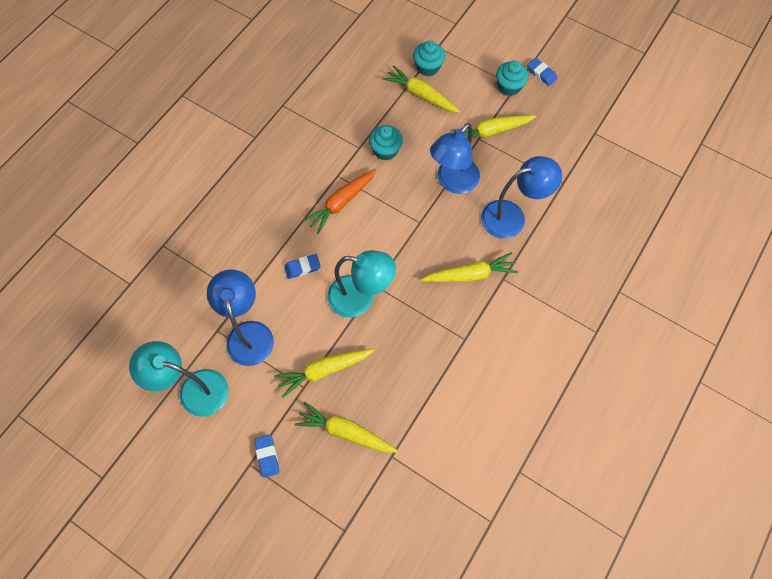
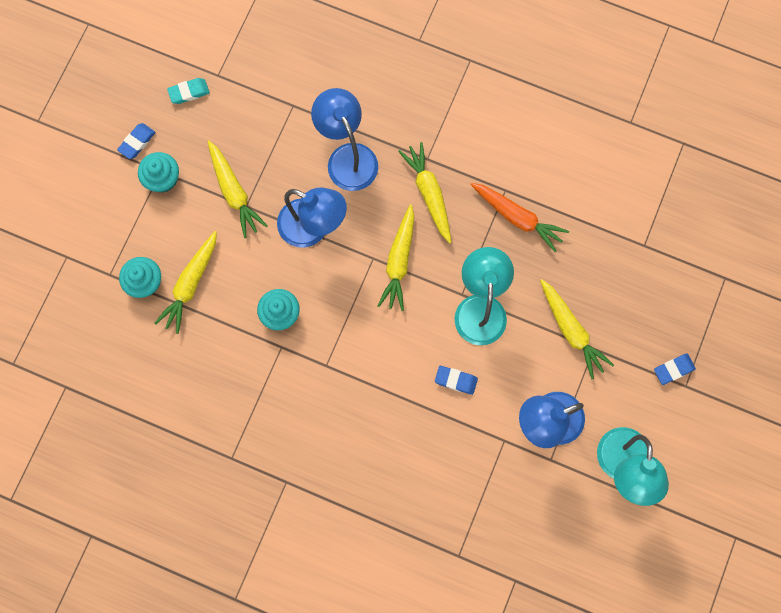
camera: 100 degrees left, 10 degrees up
(302, 267) = (456, 380): blue eraser -> blue eraser turned 45 degrees counterclockwise
(341, 203) = (363, 353): orange carrot -> orange carrot (517, 217)
(345, 431) = (630, 295): yellow carrot -> yellow carrot (399, 261)
(581, 112) = (189, 92): none -> turquoise eraser

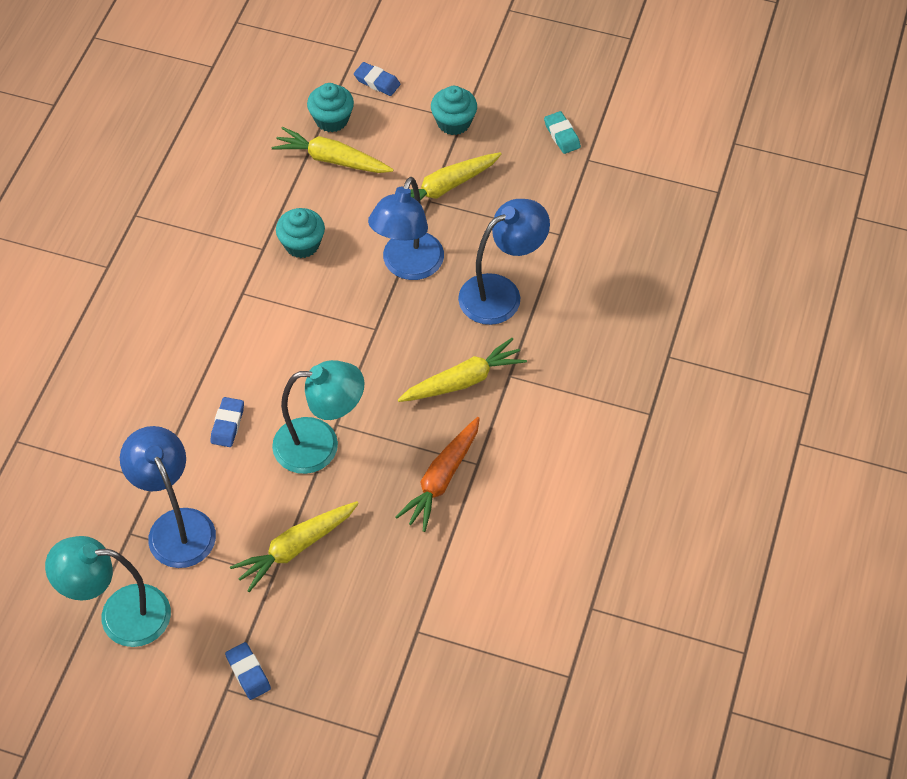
camera: 85 degrees right, 20 degrees down
(137, 142) = (494, 95): blue eraser -> blue eraser (377, 82)
(399, 261) = (373, 355): yellow carrot -> none

